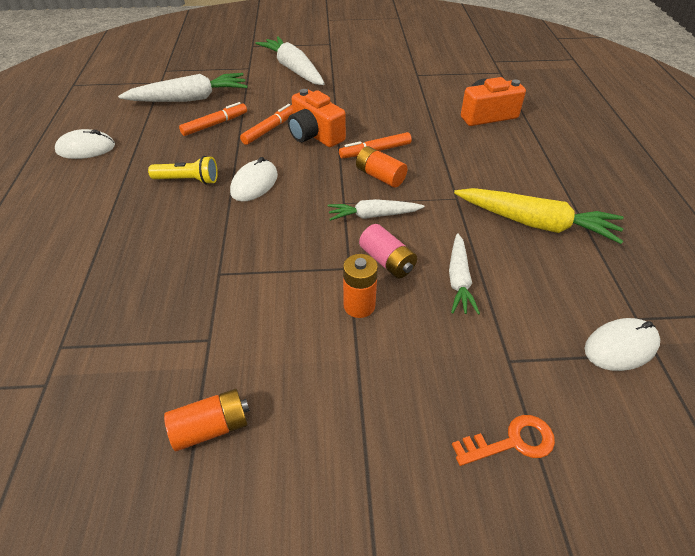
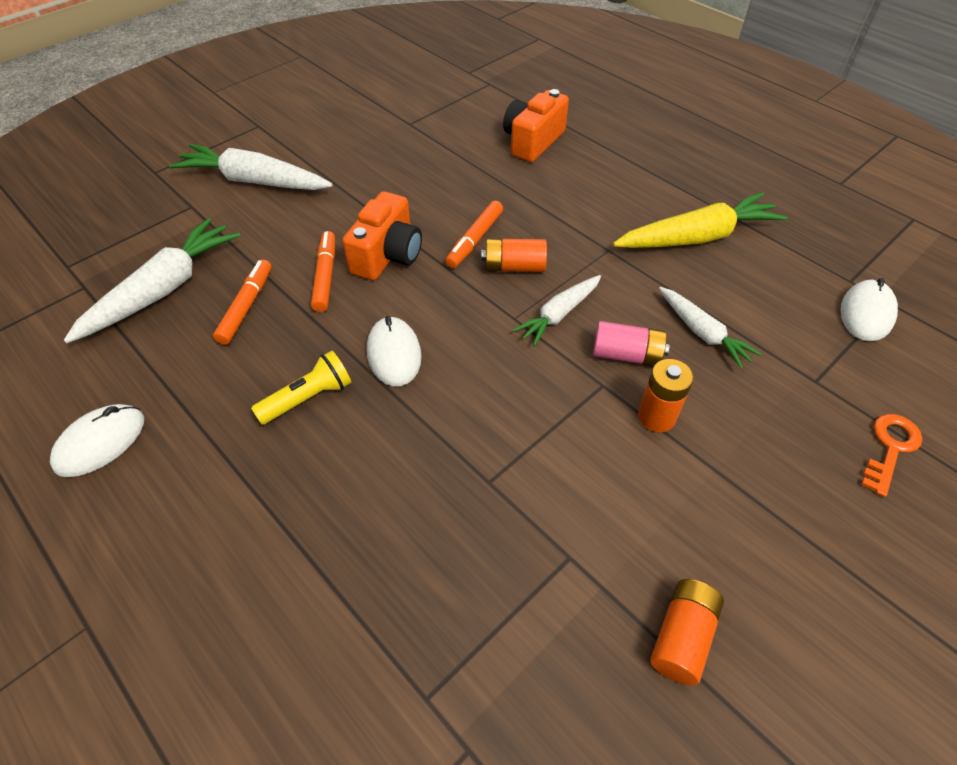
camera: 40 degrees left, 5 degrees up
(315, 135) = (387, 255): orange camera -> orange camera turned 75 degrees counterclockwise

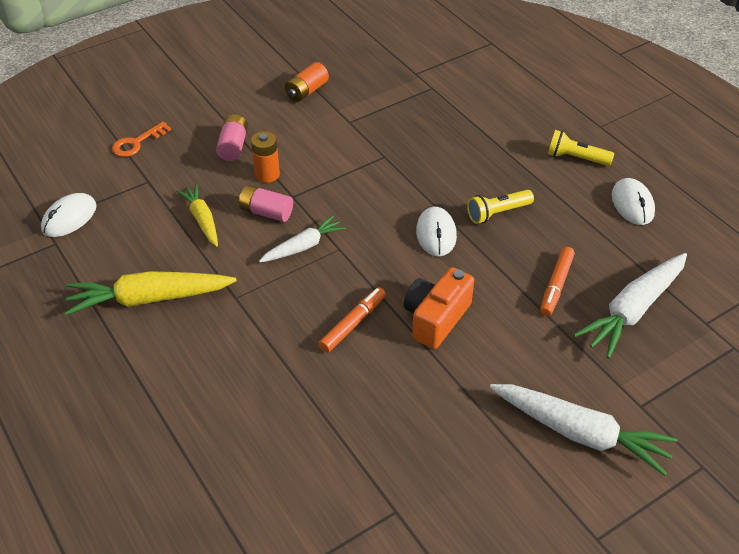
camera: 170 degrees left, 5 degrees down
(100, 442) = (632, 204): white mouse -> white mouse turned 60 degrees counterclockwise
(161, 528) = (575, 158): none -> yellow flashlight
(325, 276) = (492, 305): orange marker -> none
(514, 267) = (325, 292): orange battery -> none
(532, 141) = (250, 452): orange camera -> none
(702, 333) = (202, 220): white carrot -> yellow carrot
(738, 465) = (233, 146): none -> pink battery

